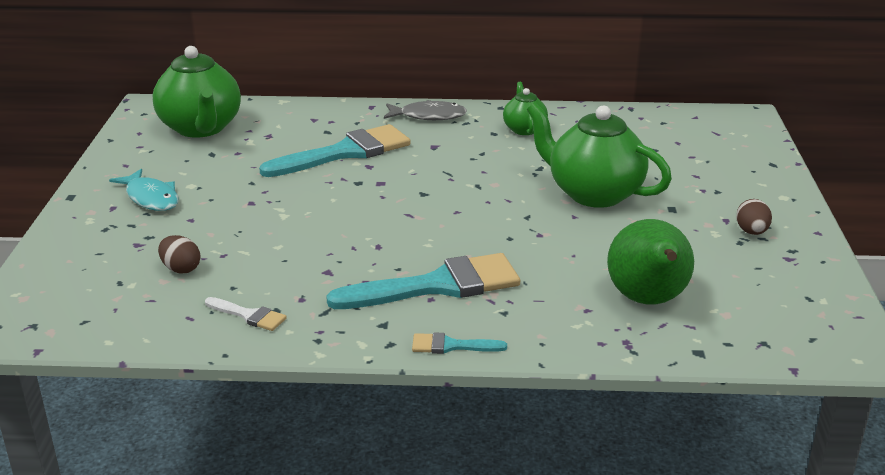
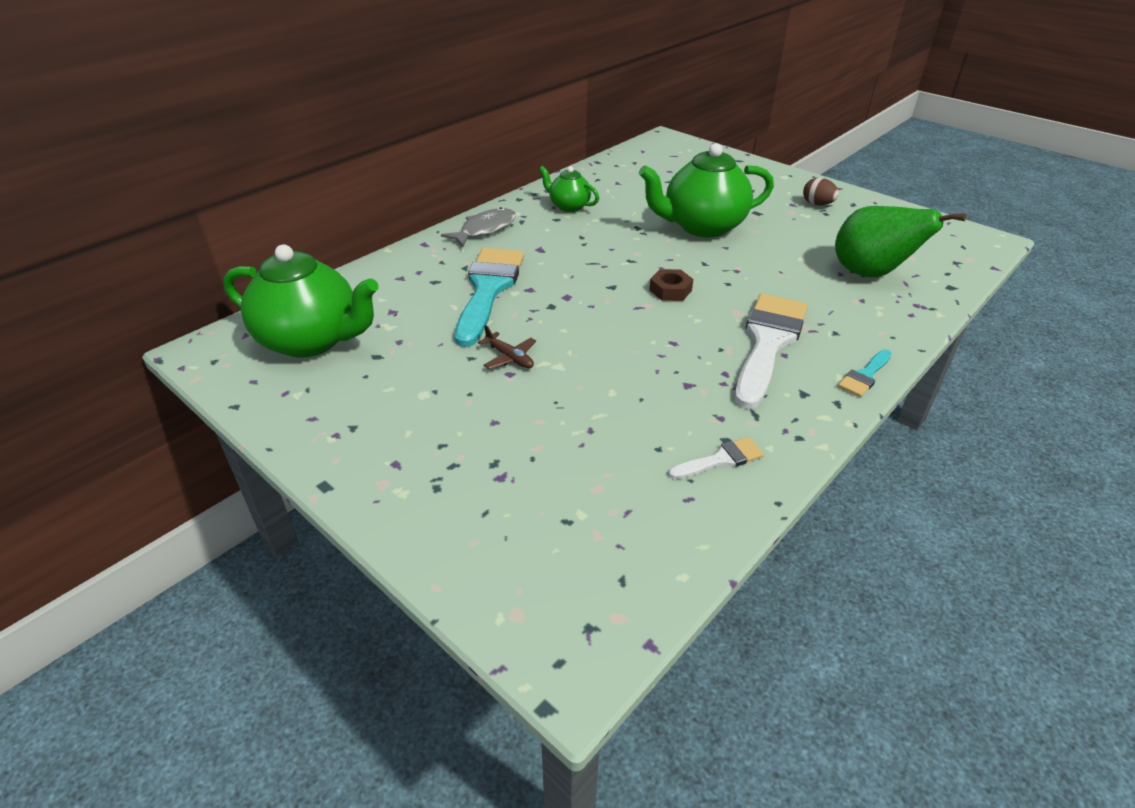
camera: 50 degrees left, 10 degrees up
(151, 198) = (413, 429): turquoise fish -> none
(181, 269) = (587, 467): brown egg -> none
(270, 195) = (509, 357): none -> brown plane
(437, 286) = (768, 343): turquoise brush -> white brush
(456, 218) = (670, 290): none -> brown nut

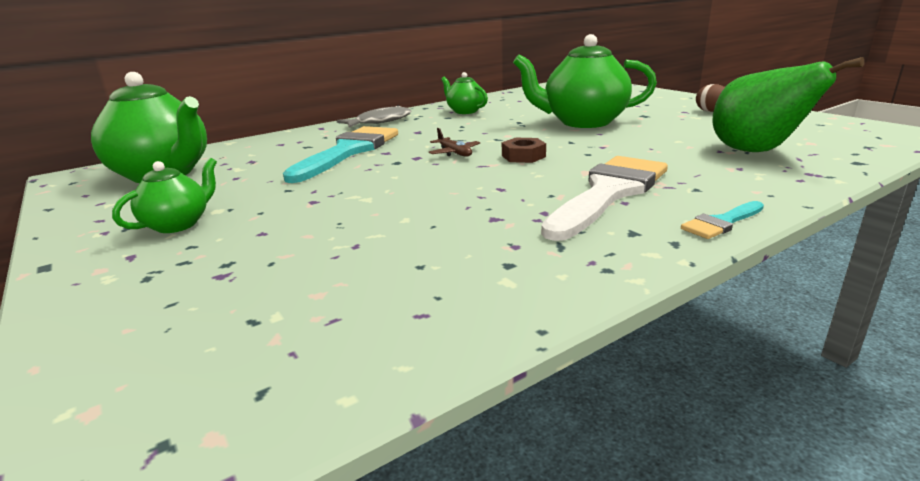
camera: 15 degrees right, 15 degrees down
(402, 417) = (178, 224): none -> green teapot
(509, 357) = (324, 191): brown plane -> brown plane (454, 153)
(721, 459) = (490, 281): white brush -> none

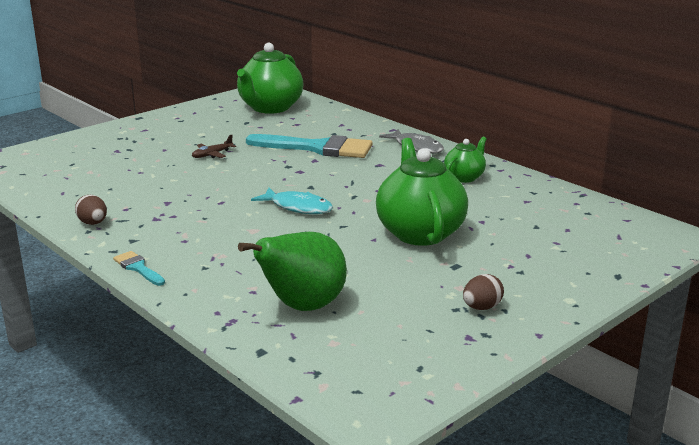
camera: 80 degrees right, 0 degrees up
(178, 224) = (182, 130): green teapot -> none
(454, 153) = (310, 183): brown plane -> brown plane (212, 154)
(523, 156) = (298, 207): brown nut -> turquoise fish
(575, 267) = (93, 223): none -> brown egg
(609, 193) = (203, 236): white brush -> none

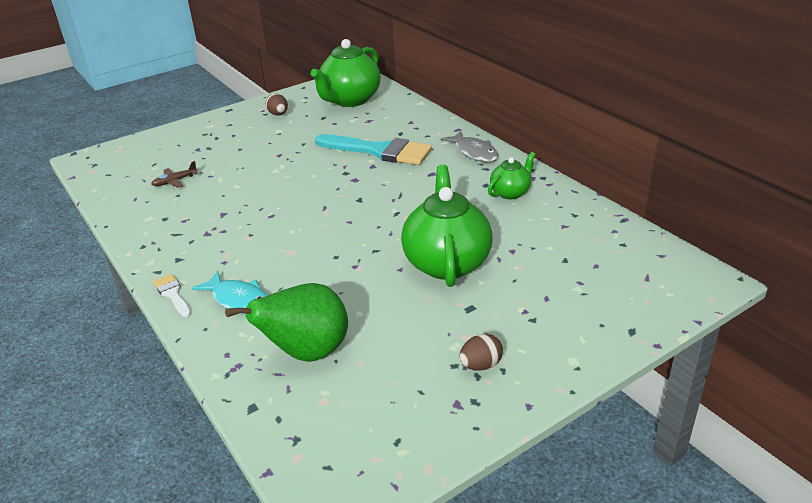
camera: 10 degrees right, 10 degrees up
(93, 223) = (150, 237): brown egg -> brown egg (278, 114)
(138, 268) = (173, 294): turquoise brush -> white brush
(212, 154) = (280, 156): brown plane -> brown plane (175, 181)
(298, 207) = (340, 225): turquoise fish -> turquoise fish (239, 300)

